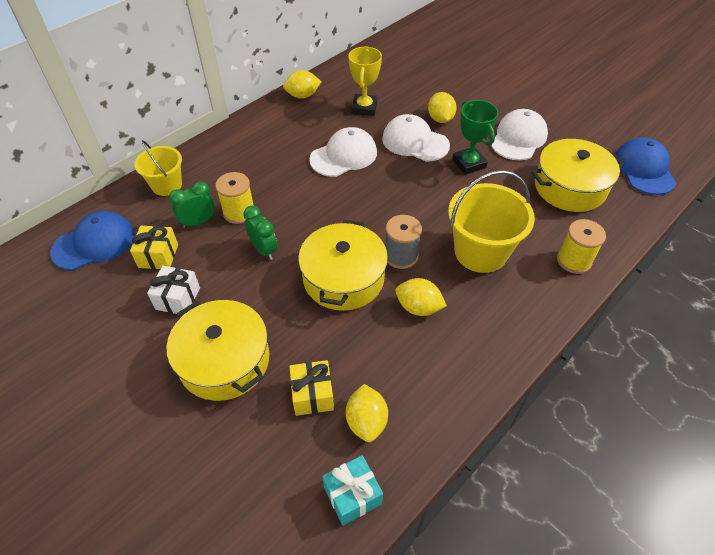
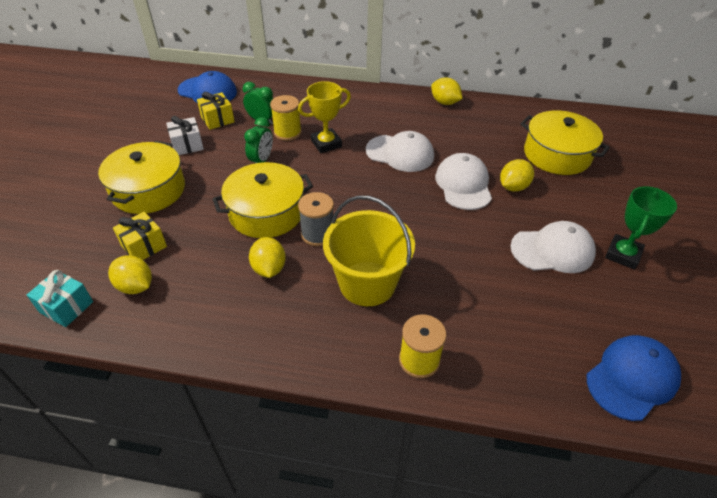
camera: 55 degrees right, 5 degrees down
(166, 185) = (283, 91): yellow bucket -> none
(364, 108) = (471, 138): yellow trophy -> yellow trophy (326, 144)
(366, 421) = (135, 286): yellow lemon -> yellow lemon turned 75 degrees clockwise
(469, 163) = (474, 230): green trophy -> green trophy (623, 254)
(570, 187) = (524, 318): yellow pot -> yellow pot (557, 155)

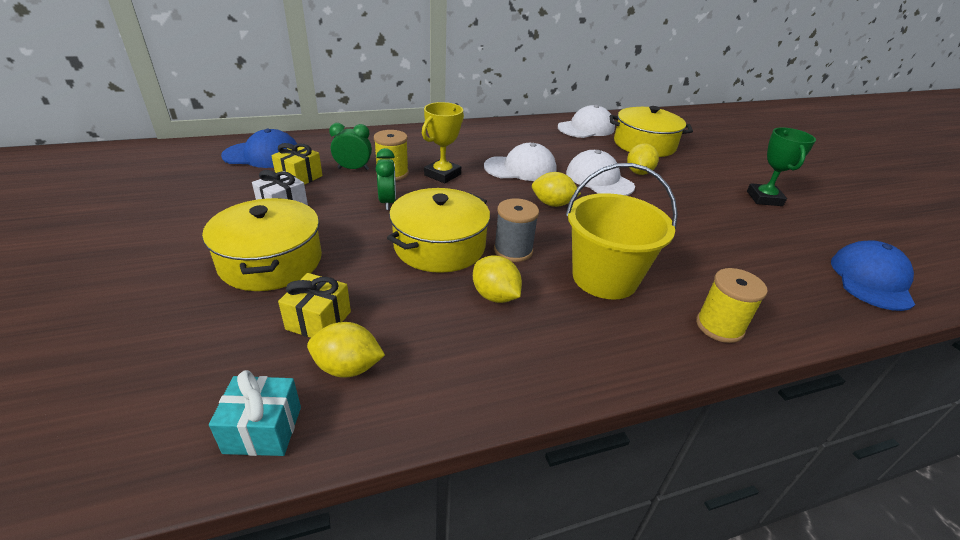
camera: 30 degrees left, 10 degrees down
(444, 102) = (518, 125): yellow lemon -> yellow lemon (552, 204)
(552, 250) = (717, 209): white cap -> white cap (586, 128)

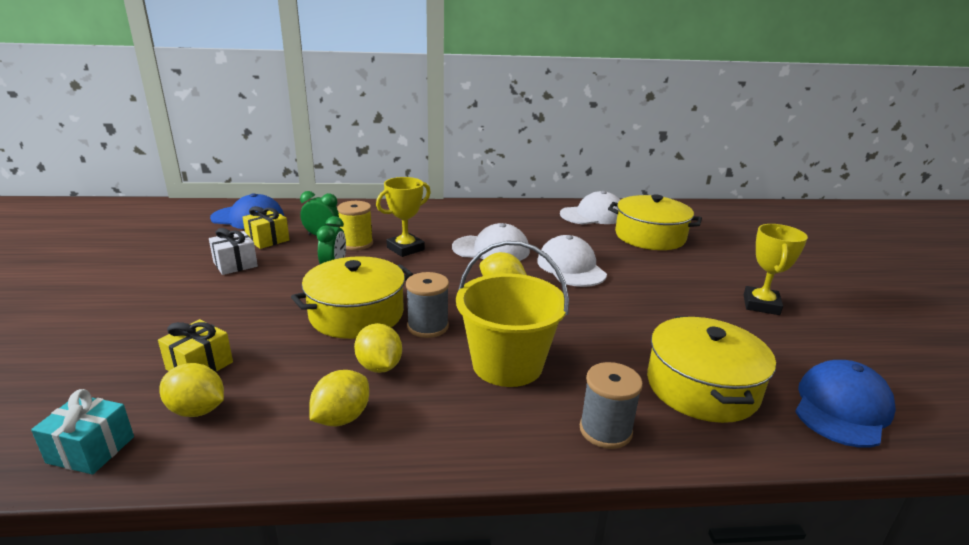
camera: 15 degrees right, 10 degrees down
(271, 261) = (193, 310): yellow pot -> yellow pot (702, 387)
(638, 172) = (622, 264): yellow lemon -> yellow lemon (341, 418)
(719, 326) = (605, 430): yellow spool -> grey spool
(764, 198) = (761, 305): green trophy -> yellow trophy

